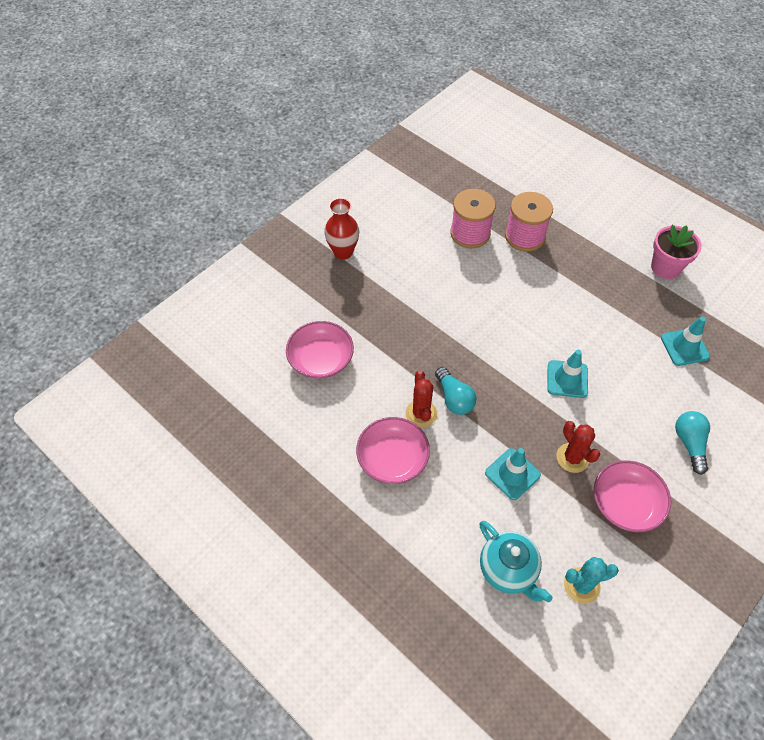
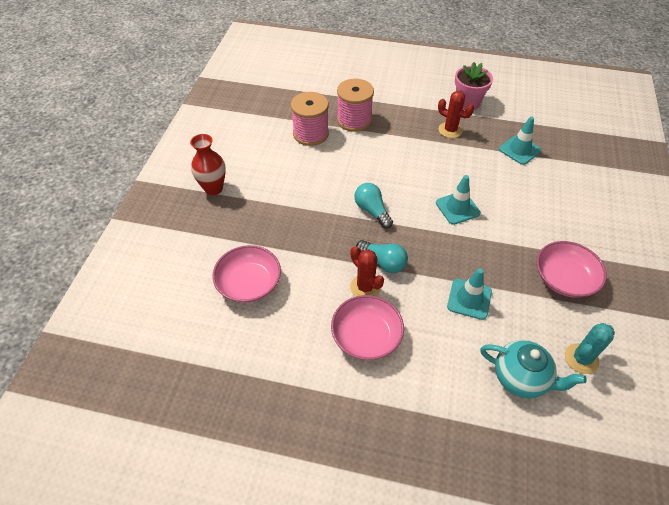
camera: 30 degrees left, 5 degrees down
(572, 458) = (503, 264): red cactus -> red cactus (450, 130)
(689, 443) = (572, 214): turquoise light bulb -> turquoise light bulb (372, 211)

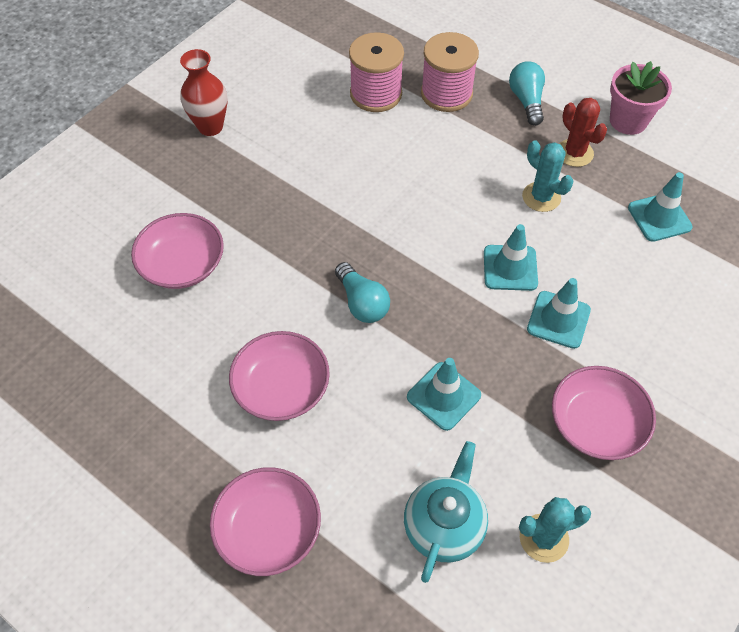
camera: 25 degrees right, 5 degrees up
(365, 287) = (318, 326): red cactus -> none
(372, 211) = (391, 229): turquoise light bulb -> turquoise light bulb (526, 101)
(416, 432) = (268, 529): none -> pink bowl
(448, 161) = (541, 197): none -> turquoise cactus
(504, 227) = (558, 320): none -> turquoise traffic cone
(521, 378) = (444, 525): turquoise teapot -> turquoise teapot turned 120 degrees counterclockwise

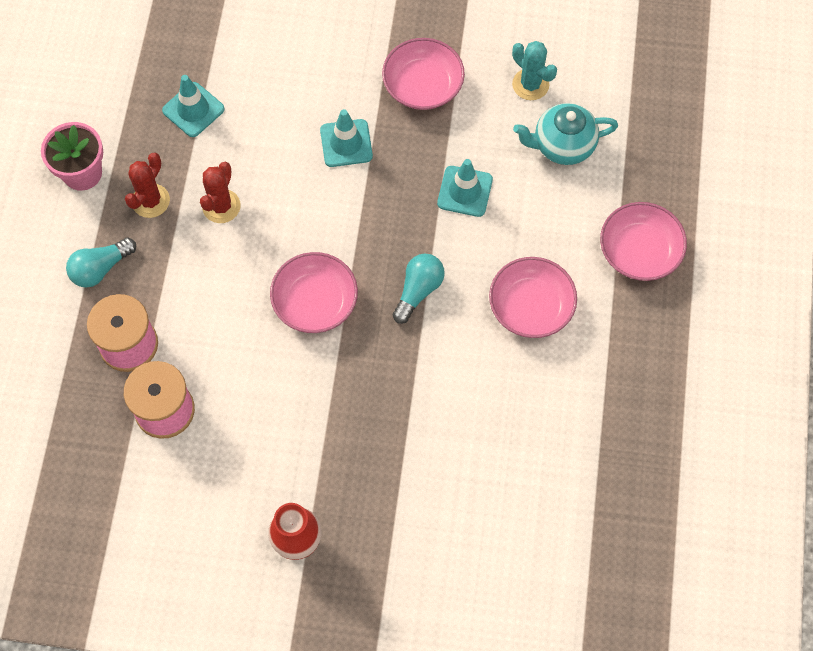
camera: 120 degrees left, 10 degrees up
(182, 264) = (470, 457): pink bowl -> pink bowl (315, 301)
(510, 268) = (315, 198): turquoise traffic cone -> none
(541, 197) = (221, 206): turquoise cactus -> red cactus

